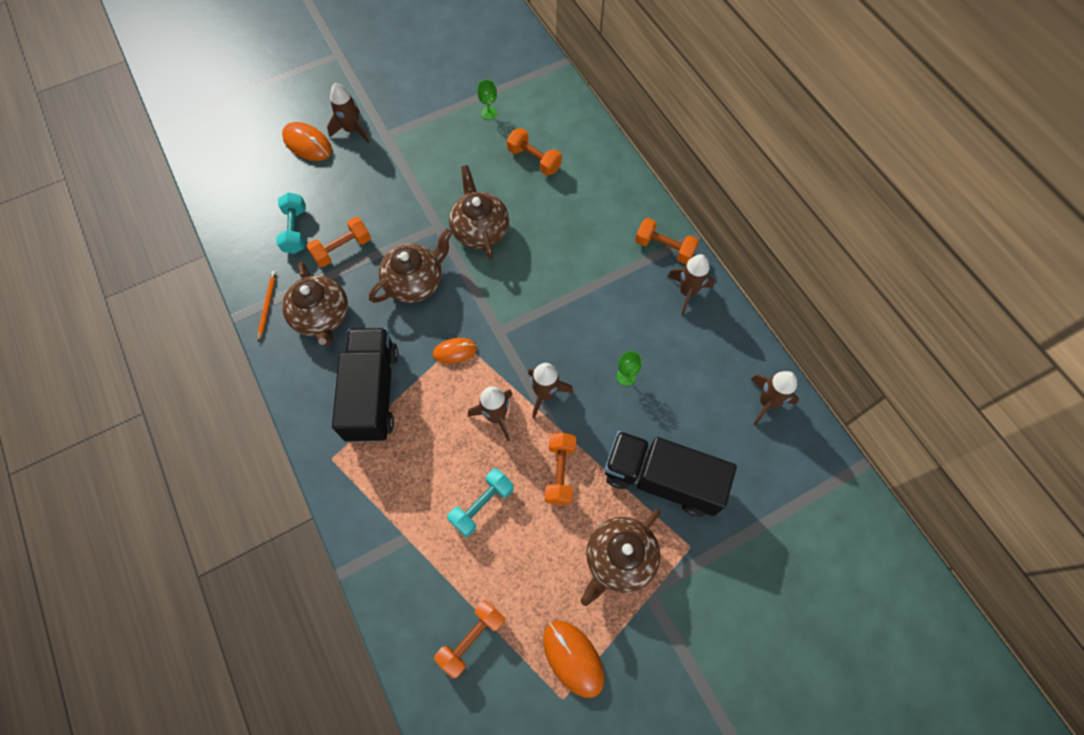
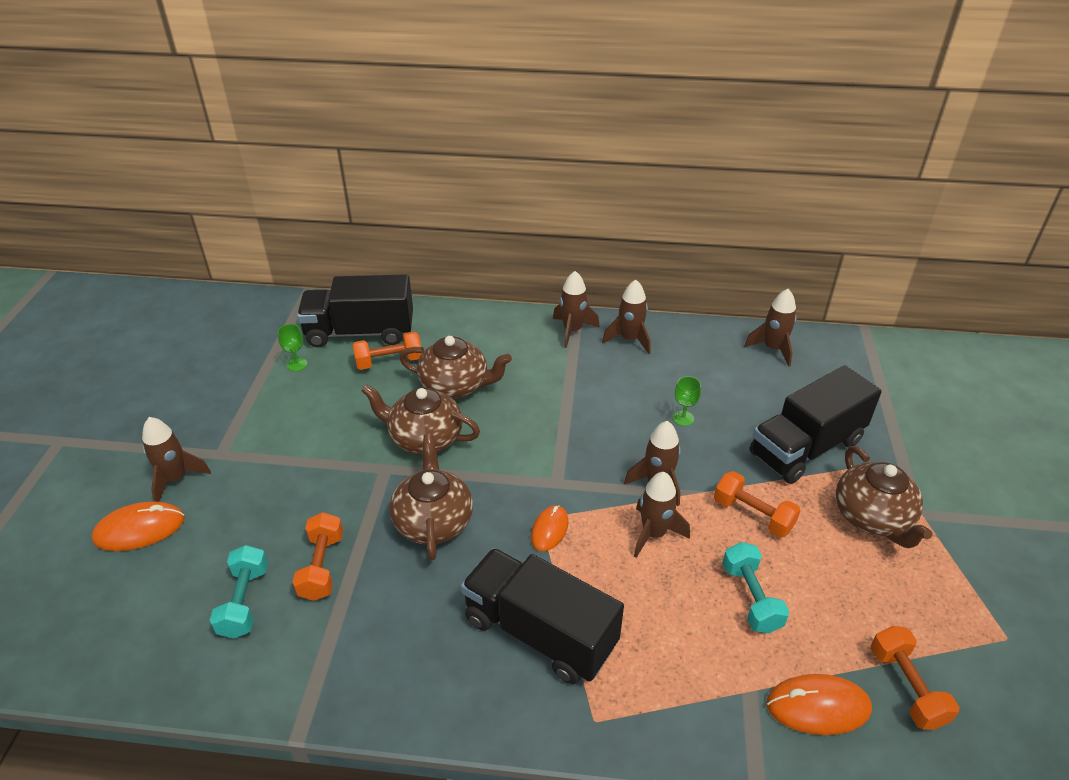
camera: 55 degrees left, 25 degrees down
(267, 305) = (318, 687): orange pencil -> none
(295, 230) = (244, 602): turquoise dumbbell -> turquoise dumbbell turned 60 degrees clockwise
(322, 317) = (392, 634): brown teapot -> brown teapot (455, 386)
(548, 123) = (360, 332): none -> black truck
(573, 658) = (965, 606): orange mouse -> orange mouse (818, 707)
(664, 248) = (572, 330): orange dumbbell -> brown rocket

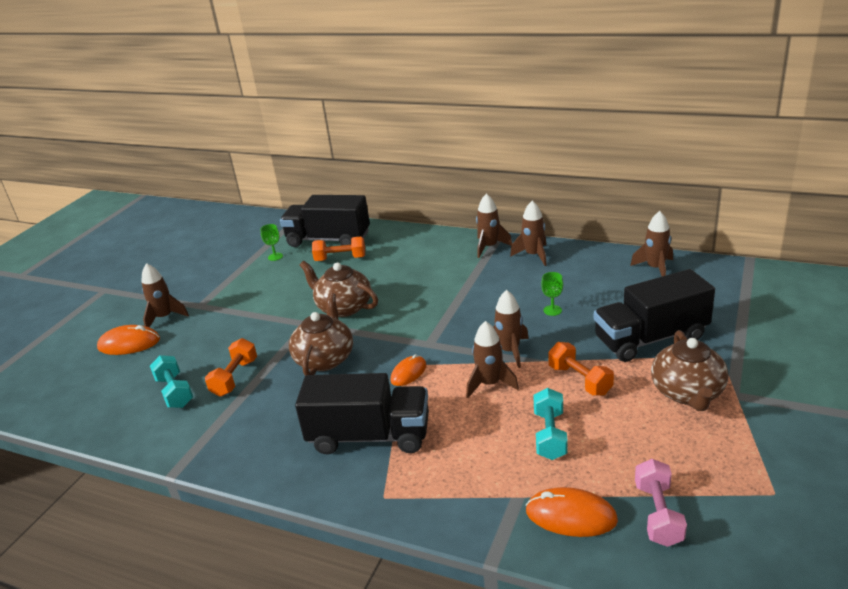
camera: 20 degrees right, 10 degrees down
(244, 602) = (175, 392): turquoise dumbbell -> turquoise dumbbell turned 45 degrees counterclockwise
(455, 386) = (382, 277): brown teapot -> none
(539, 632) = (369, 436): black truck -> black truck turned 135 degrees clockwise
(906, 687) = (658, 514): orange dumbbell -> pink dumbbell

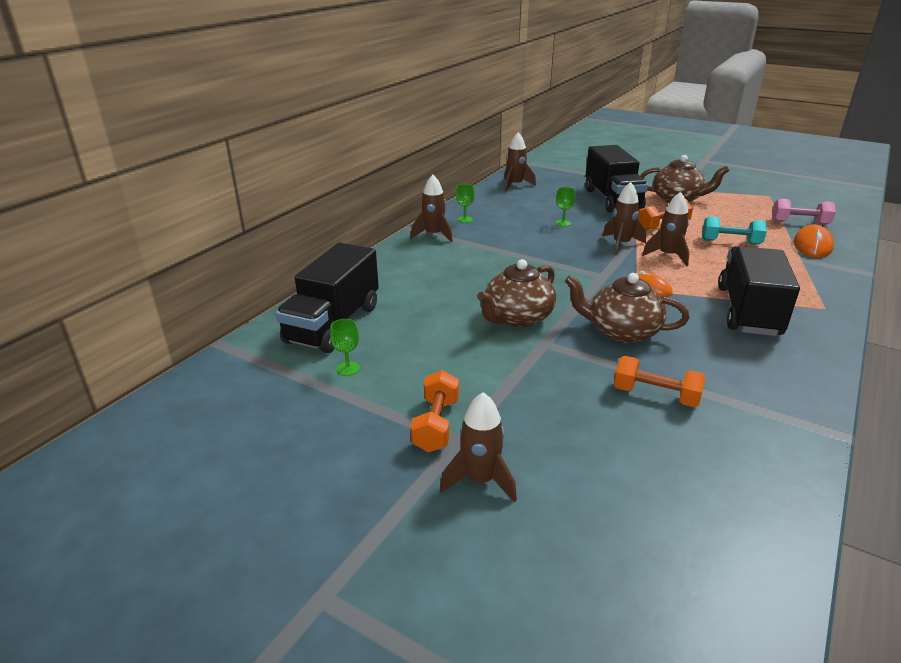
camera: 85 degrees left, 0 degrees up
(129, 344) = (552, 519): orange mouse -> none
(175, 392) = (688, 448): turquoise dumbbell -> none
(340, 259) = (395, 316): orange dumbbell -> orange dumbbell (436, 425)
(533, 255) = (464, 219): brown rocket -> green goblet

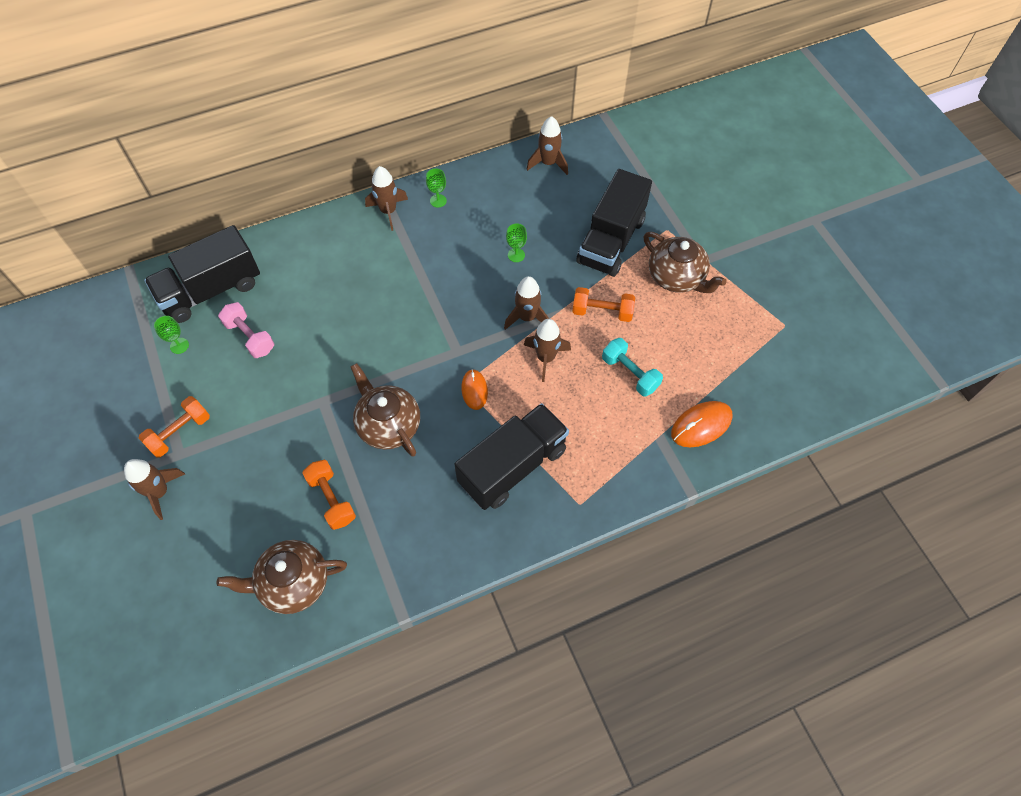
camera: 35 degrees right, 30 degrees up
(517, 318) = (335, 361): brown teapot -> brown teapot (293, 583)
(799, 223) = (743, 386): pink dumbbell -> pink dumbbell (250, 337)

